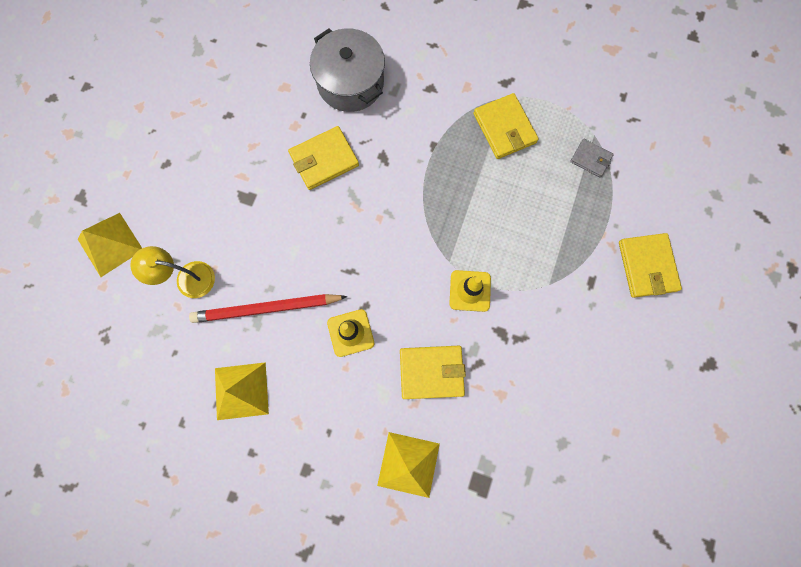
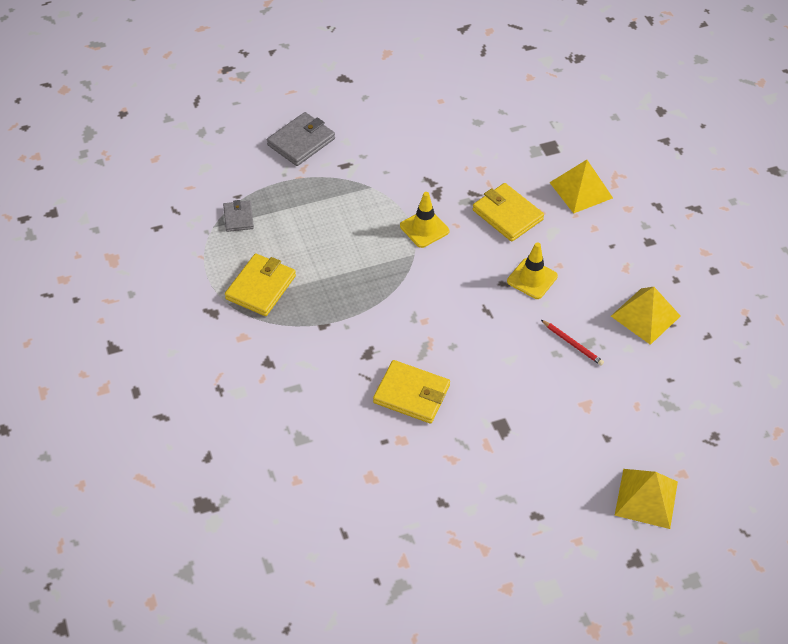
camera: 130 degrees left, 25 degrees down
(187, 278) = (609, 416): yellow lamp -> none
(267, 308) = (572, 344): red pencil -> red pencil, size x0.49
(350, 82) = (317, 427): grey pot -> none
(647, 266) = (301, 142): yellow wallet -> grey wallet

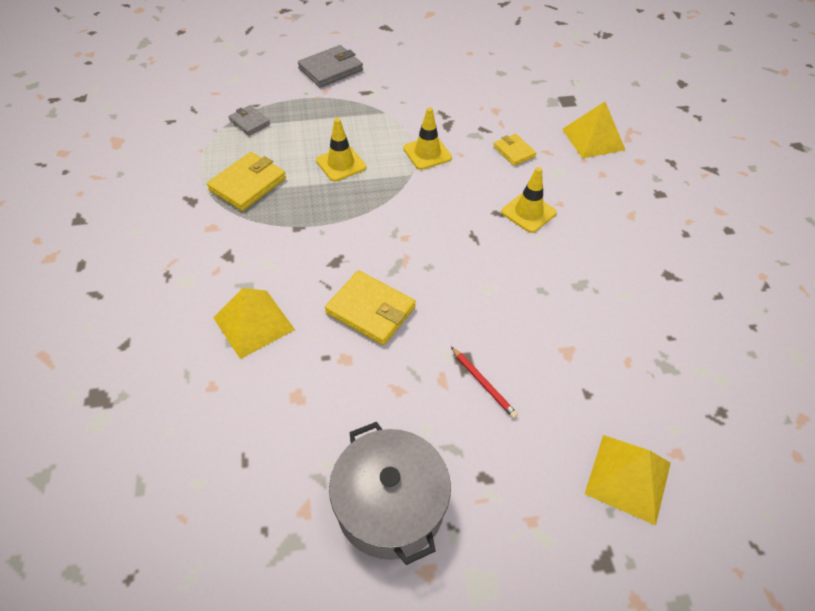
camera: 10 degrees right, 0 degrees up
(238, 218) = (249, 122): grey wallet -> grey wallet turned 45 degrees counterclockwise
(344, 252) = (341, 164): none -> yellow traffic cone
(468, 547) = (390, 505): none -> grey pot
(507, 215) = (514, 151): yellow wallet -> yellow wallet, size x0.60
(572, 344) = (561, 283): red pencil -> red pencil (483, 383)
(645, 316) = (648, 265): yellow pyramid -> yellow pyramid (253, 323)

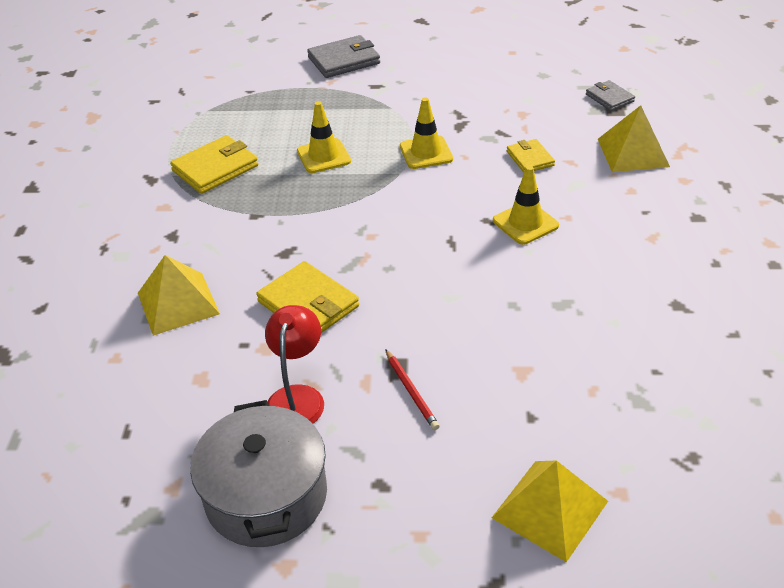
camera: 15 degrees right, 10 degrees down
(249, 122) = (237, 108): grey wallet -> grey wallet (609, 98)
(388, 403) = (297, 397): none -> red lamp

